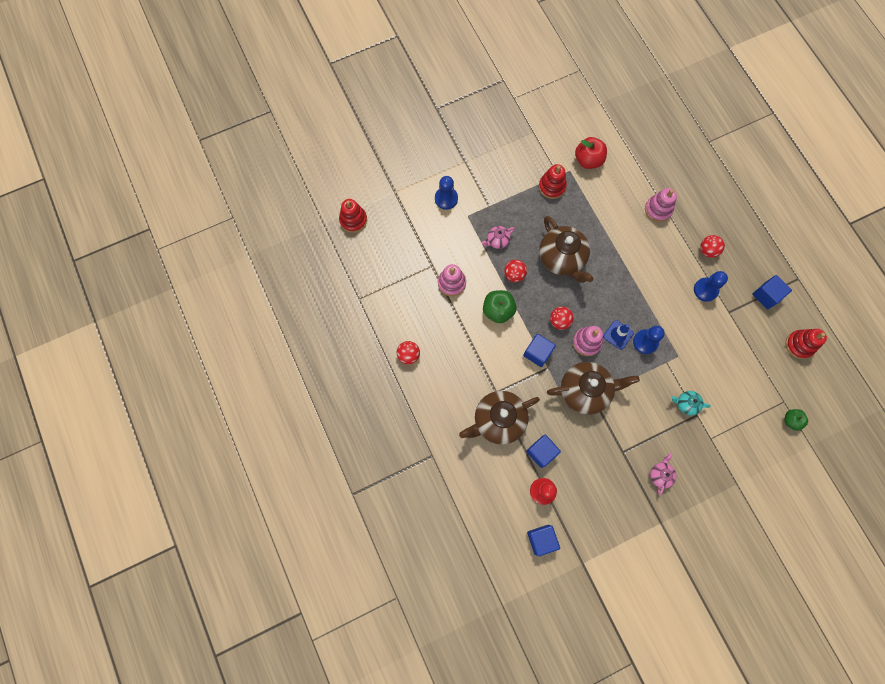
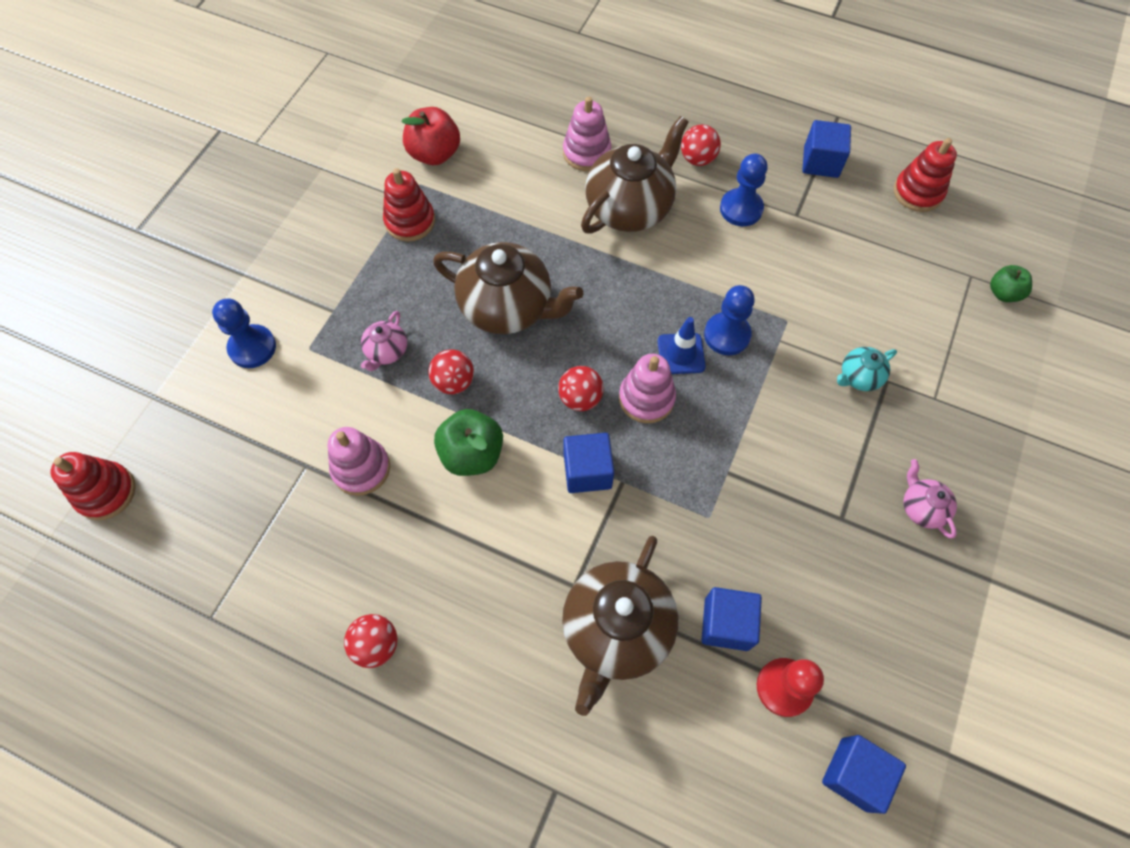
camera: 40 degrees left, 10 degrees down
(585, 391) = (707, 471): brown teapot -> brown teapot (630, 208)

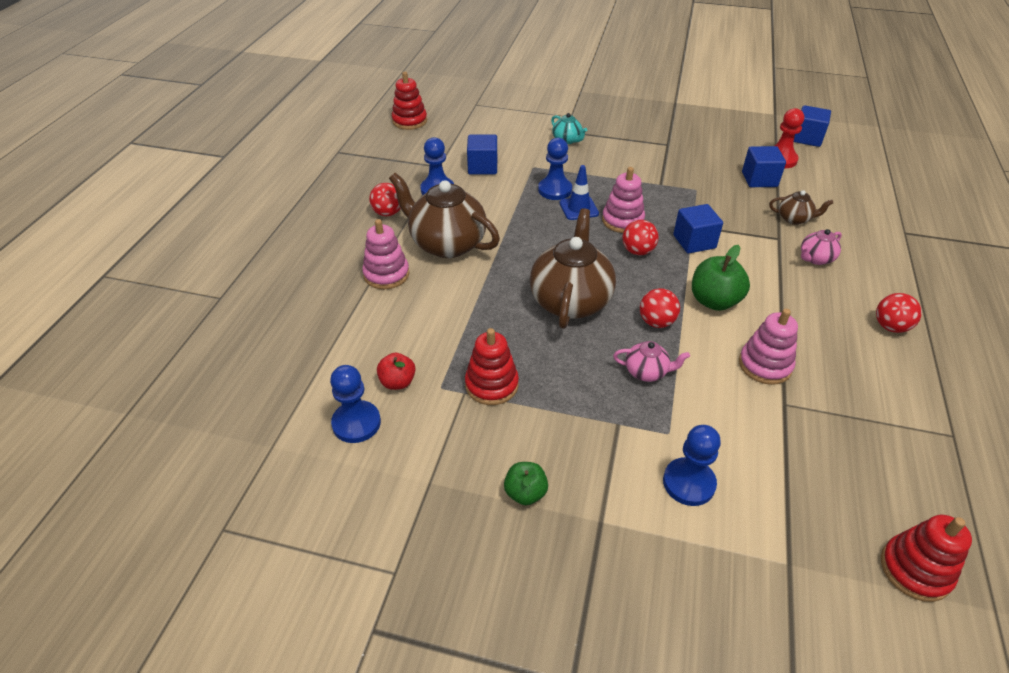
camera: 100 degrees left, 20 degrees down
(397, 125) = (356, 423): none -> blue pawn
(434, 154) = (397, 382): red apple -> red apple, size x0.62
(616, 630) = (794, 219): brown teapot -> brown teapot, size x0.47
(821, 162) = (385, 157): blue cube -> blue cube (482, 167)
(921, 508) = (645, 120): pink teapot -> pink teapot (815, 258)
(1003, 293) = (486, 95): green apple -> green apple (525, 493)

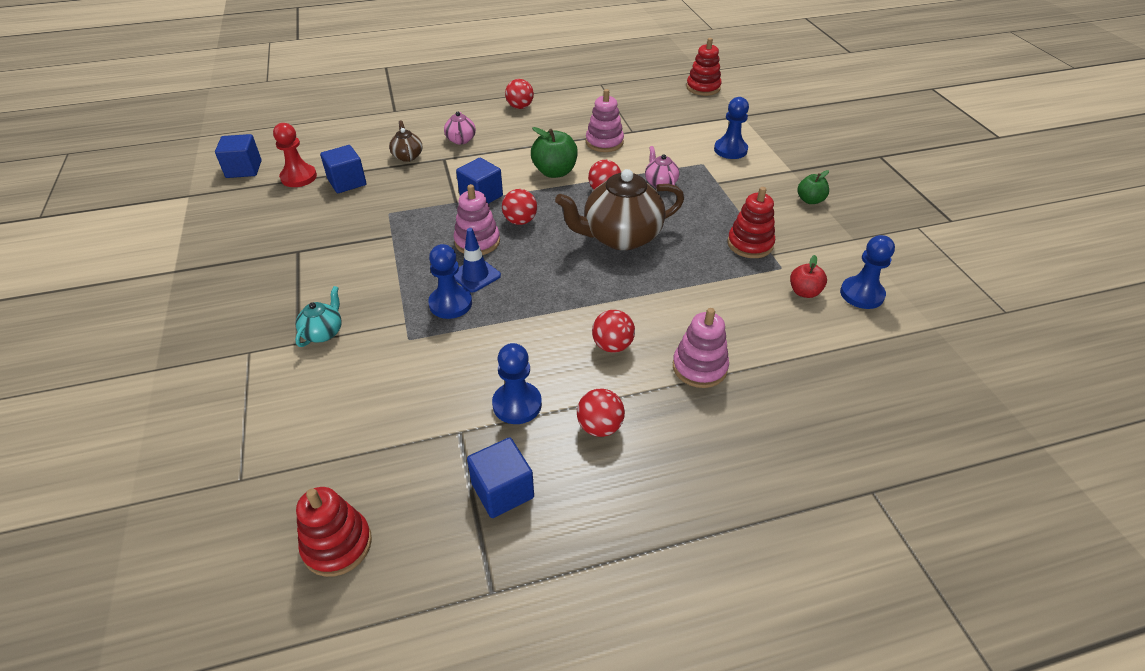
camera: 120 degrees left, 0 degrees up
(447, 244) = (612, 345): brown teapot -> red ball
(482, 167) = (435, 385): blue cube -> blue cube (502, 491)
(815, 258) = (461, 140): pink teapot -> pink teapot turned 60 degrees clockwise

